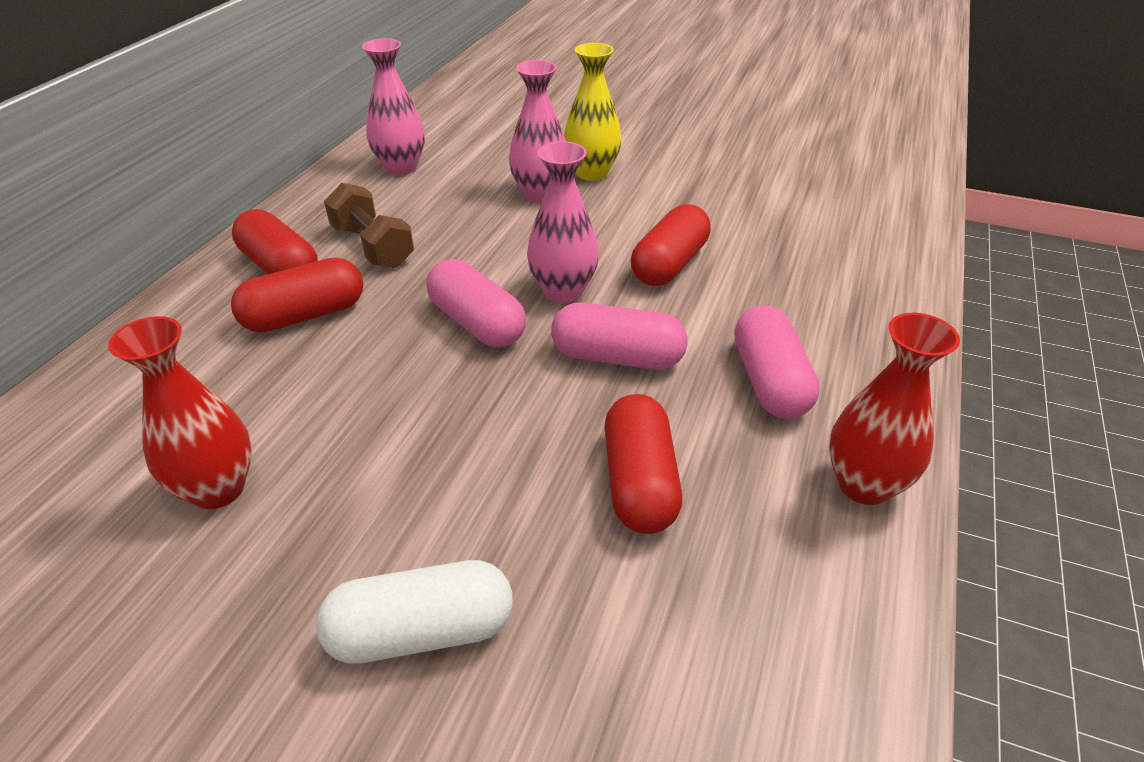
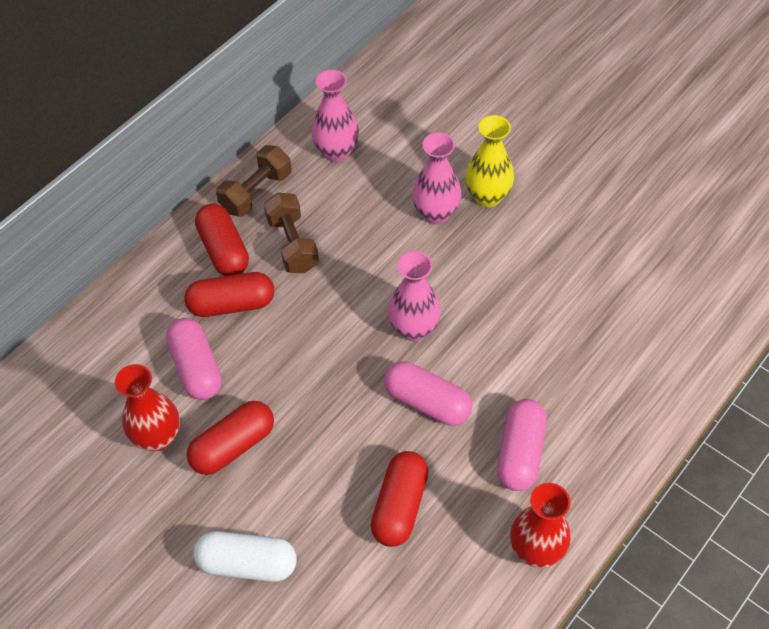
camera: 20 degrees right, 15 degrees up
(311, 212) = (256, 192): none -> brown dumbbell
(477, 323) = (344, 344): pink capsule -> pink capsule (196, 367)
(669, 264) = (503, 322): red capsule -> red capsule (233, 446)

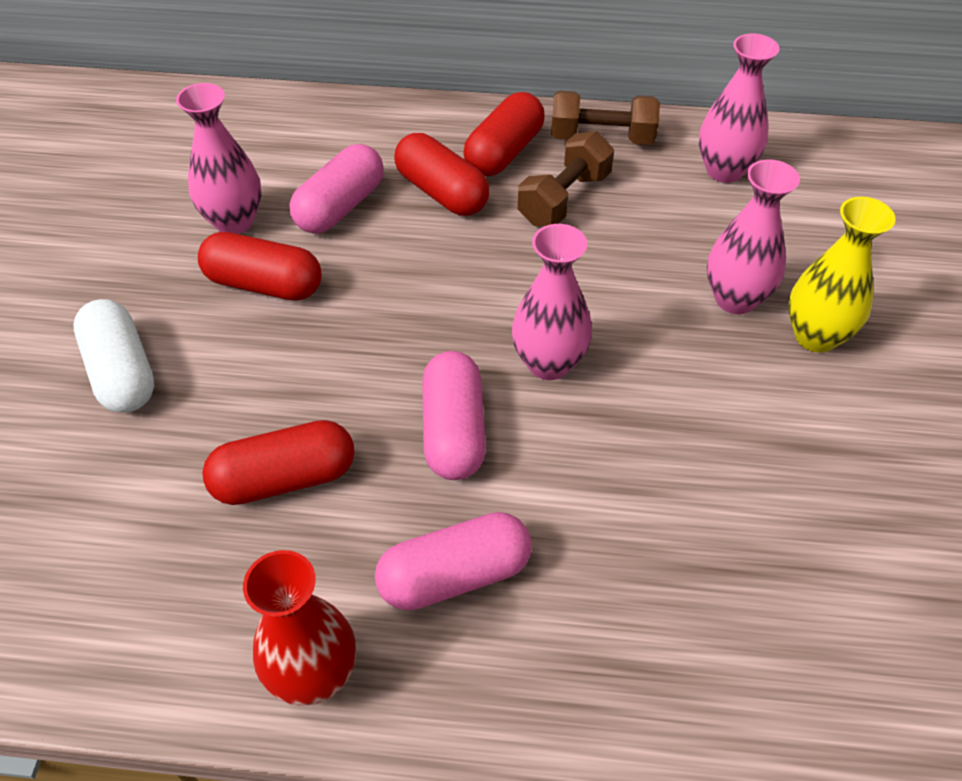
camera: 55 degrees right, 5 degrees down
(158, 437) = (234, 221): red vase -> pink vase

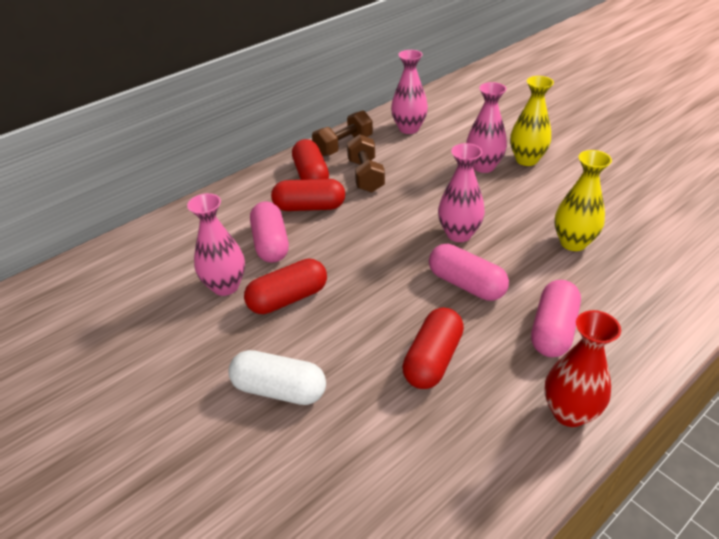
camera: 45 degrees left, 10 degrees down
(672, 500) = (573, 243): none -> yellow vase

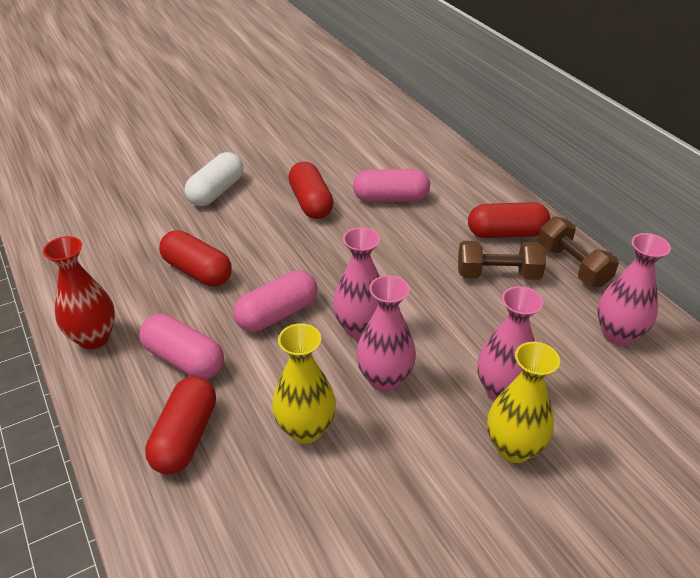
camera: 100 degrees right, 0 degrees up
(225, 286) = (341, 172): pink vase -> pink vase (384, 379)
(309, 207) = (444, 226): red capsule -> red capsule (185, 437)

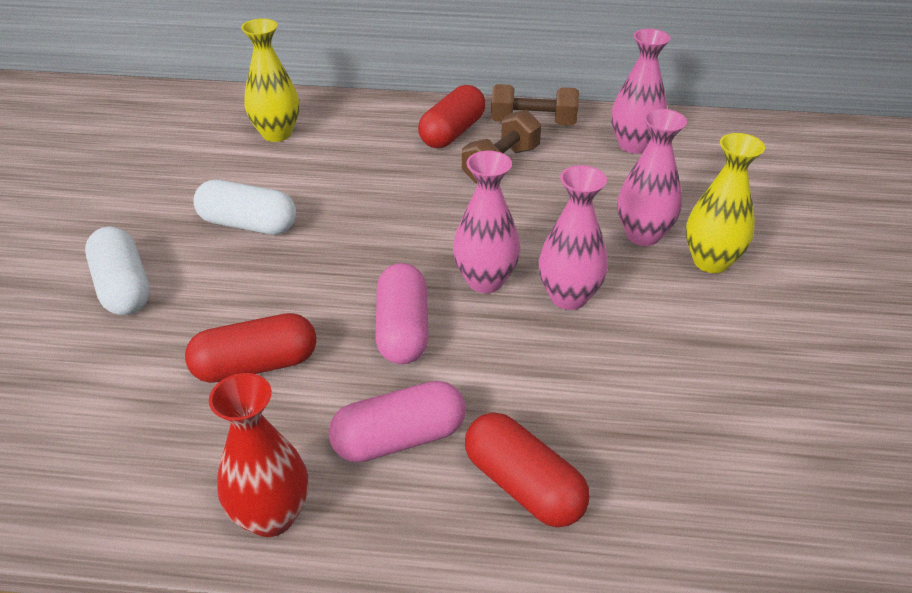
camera: 55 degrees left, 0 degrees up
(305, 429) = (589, 382): yellow vase -> yellow vase (277, 133)
(310, 203) = (248, 224): red capsule -> white capsule
(391, 198) = (315, 170): pink capsule -> none

